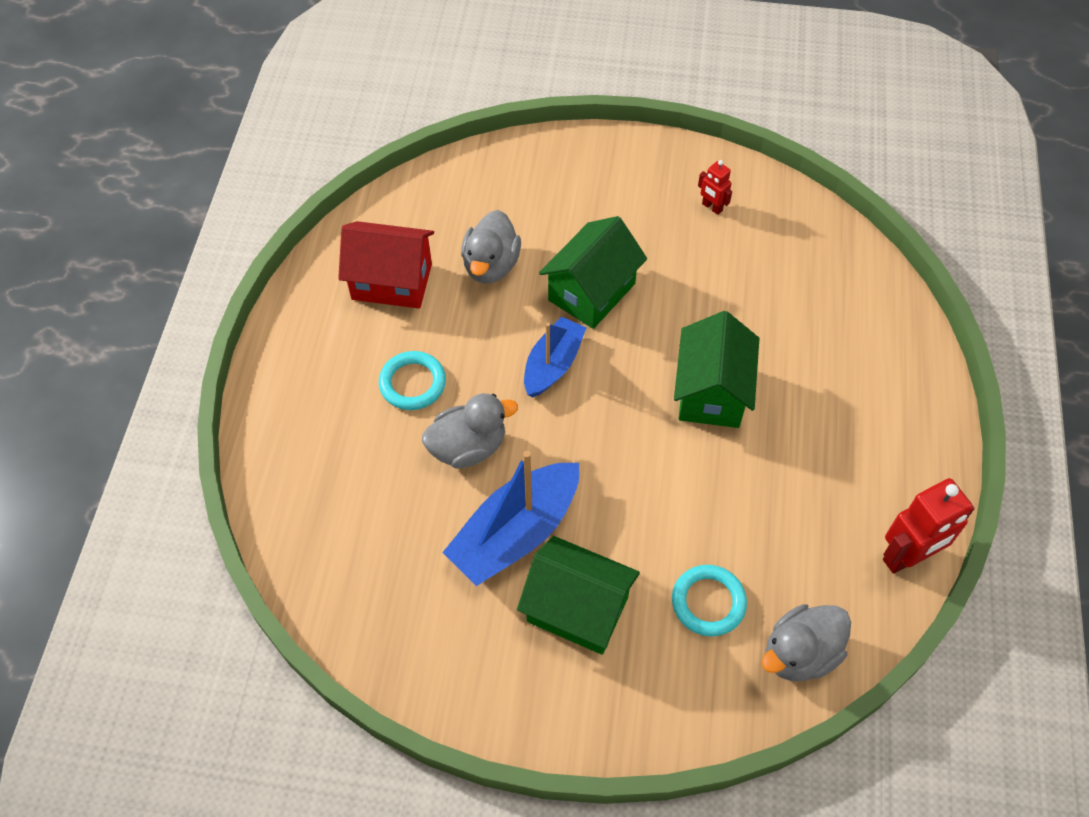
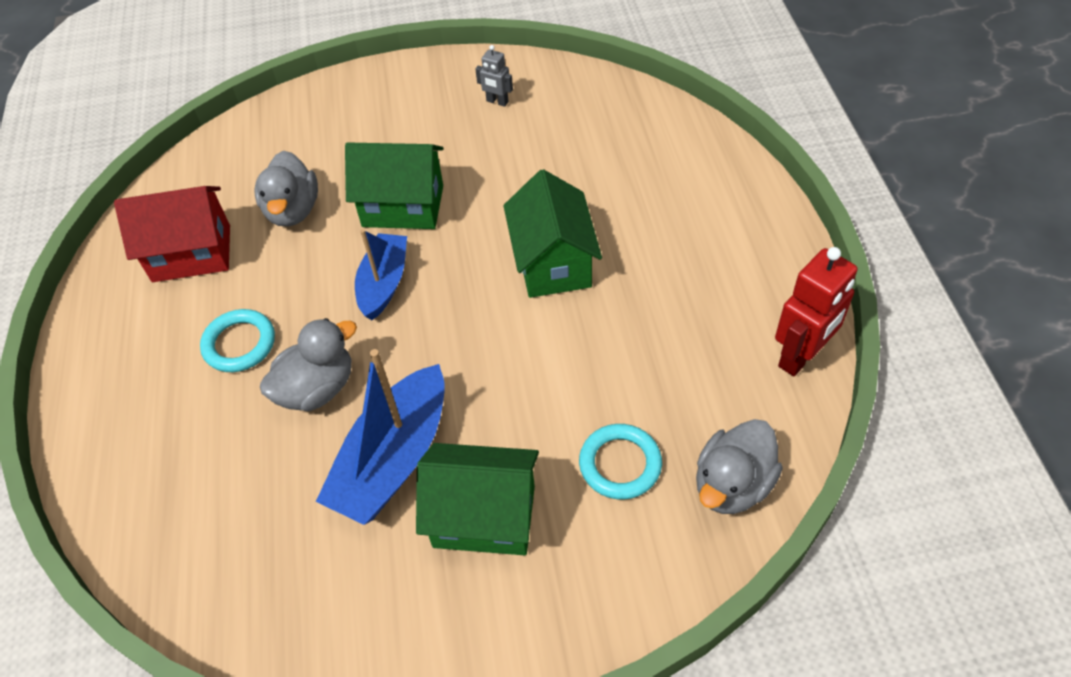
camera: 15 degrees left, 5 degrees down
(591, 292) = (403, 206): green house -> green house turned 75 degrees clockwise
(712, 207) = (497, 102): red robot -> grey robot

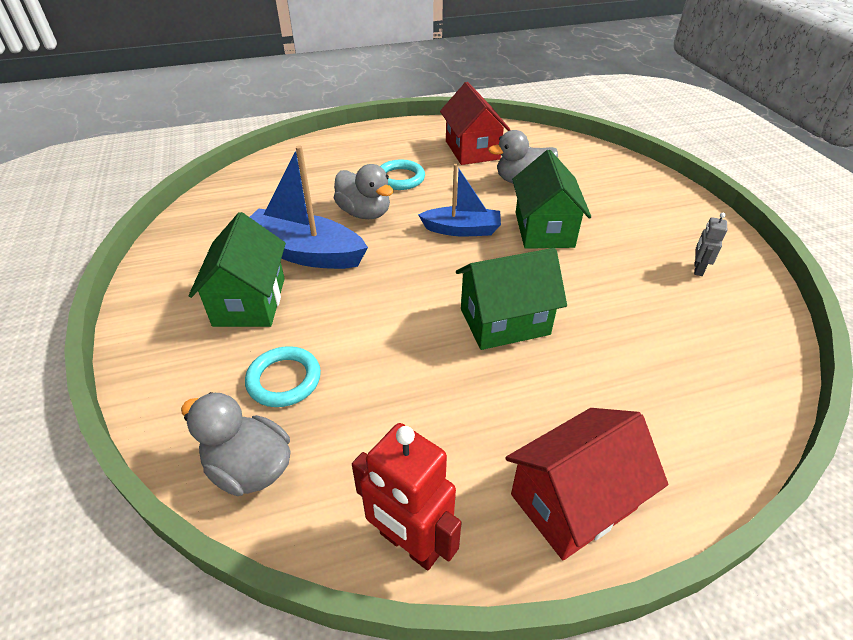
camera: 80 degrees right, 10 degrees down
(759, 247) = (573, 501): none -> red house

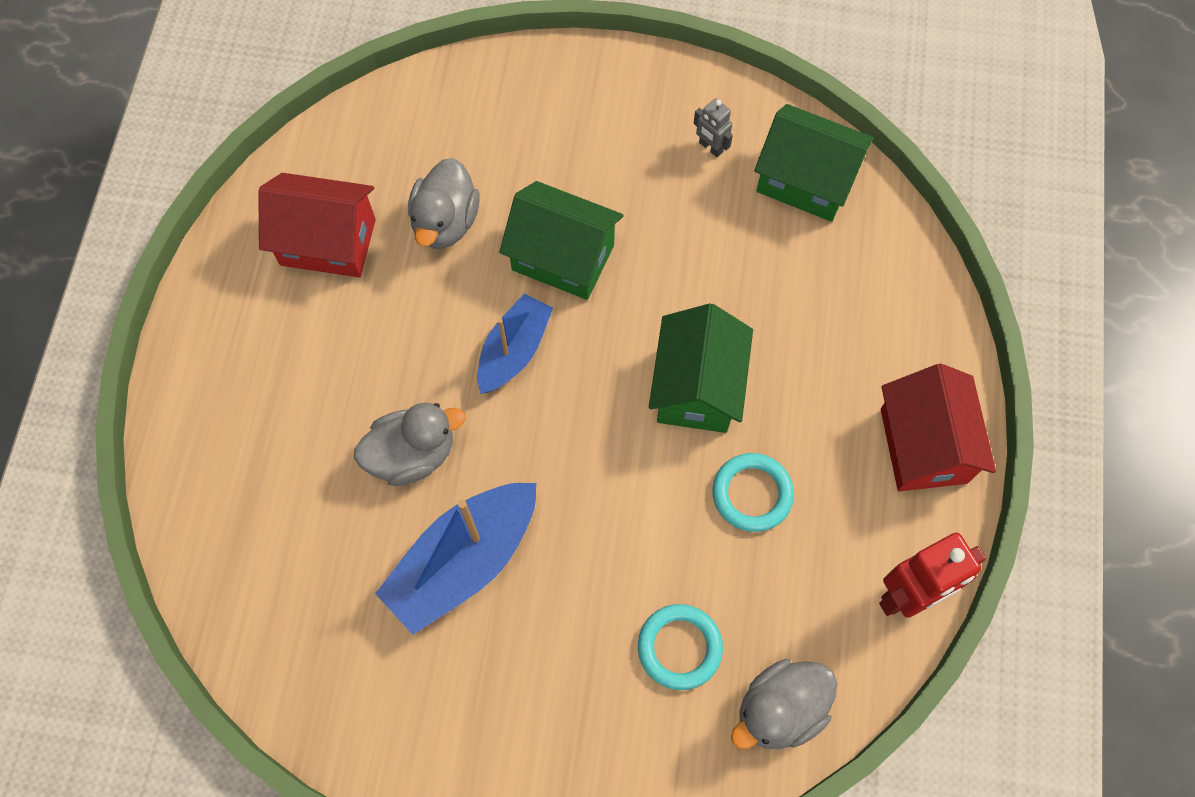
camera: 65 degrees left, 25 degrees up
(250, 301) = (530, 654): green house -> green house (805, 181)
(400, 178) = (350, 373): turquoise ring -> turquoise ring (752, 494)

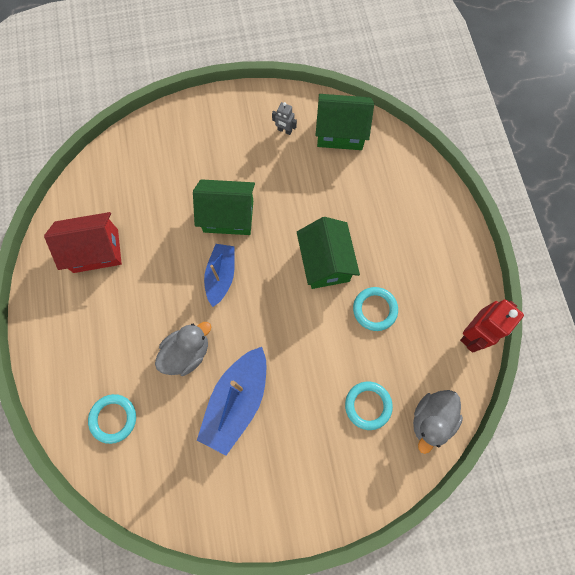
camera: 20 degrees left, 5 degrees up
(257, 517) = (113, 418): none -> turquoise ring
(445, 222) = (157, 218): grey duck -> none
(923, 445) = (451, 253): red house -> none

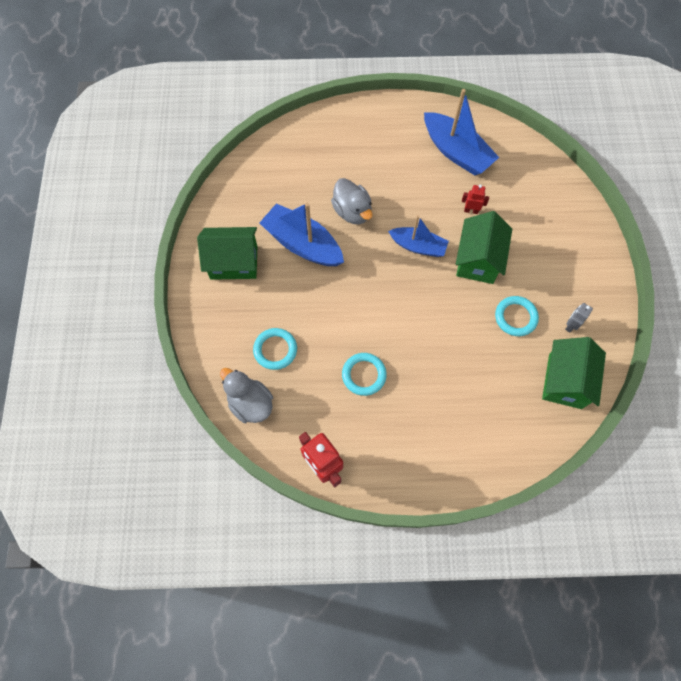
camera: 100 degrees right, 5 degrees down
(96, 250) = (456, 152): red house -> blue boat
(113, 418) = (309, 154): turquoise ring -> turquoise ring (515, 317)
(170, 228) = (471, 210): none -> red robot
(325, 262) = (418, 338): green house -> green house (234, 262)

